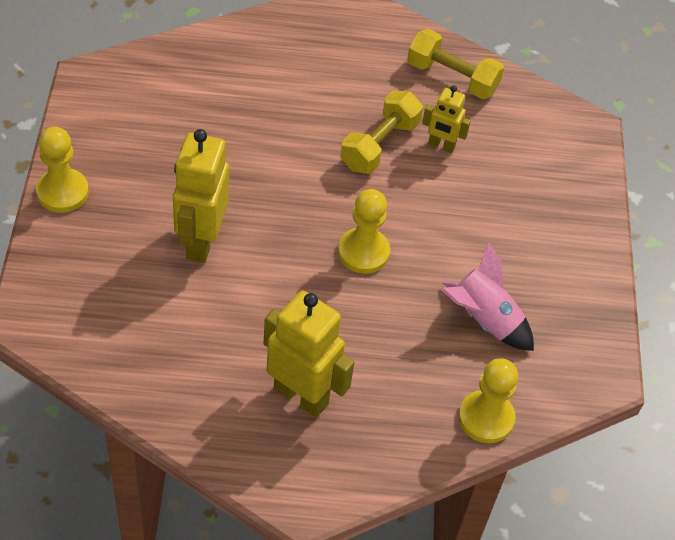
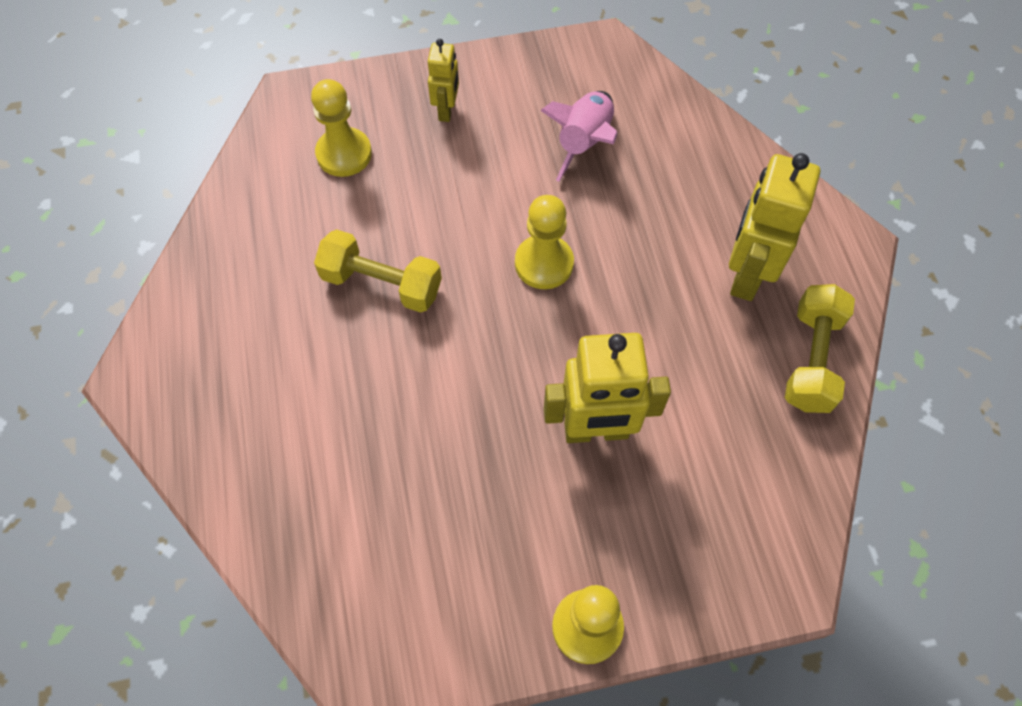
camera: 100 degrees left, 10 degrees up
(441, 146) = (362, 223): yellow robot -> yellow robot (446, 110)
(452, 78) = (248, 234): yellow dumbbell -> yellow dumbbell (811, 359)
(486, 418) = (694, 122): yellow pawn -> yellow pawn (344, 154)

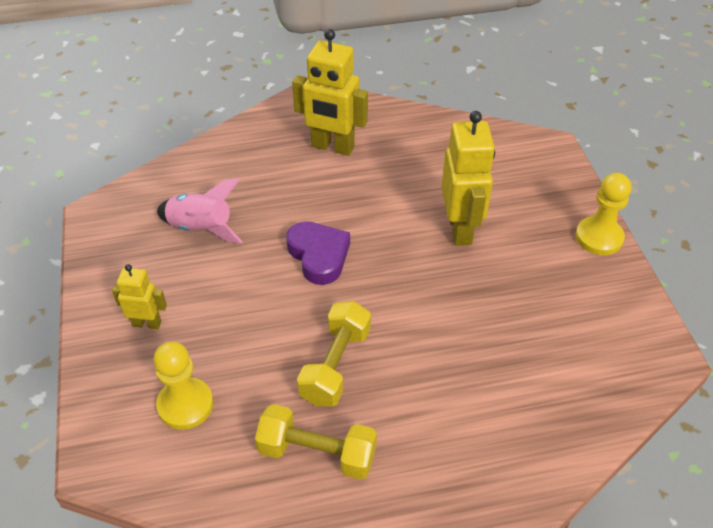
camera: 90 degrees left, 15 degrees down
(544, 263) = (319, 255): yellow pawn -> purple heart
(811, 359) = (398, 123): yellow dumbbell -> yellow dumbbell (317, 453)

